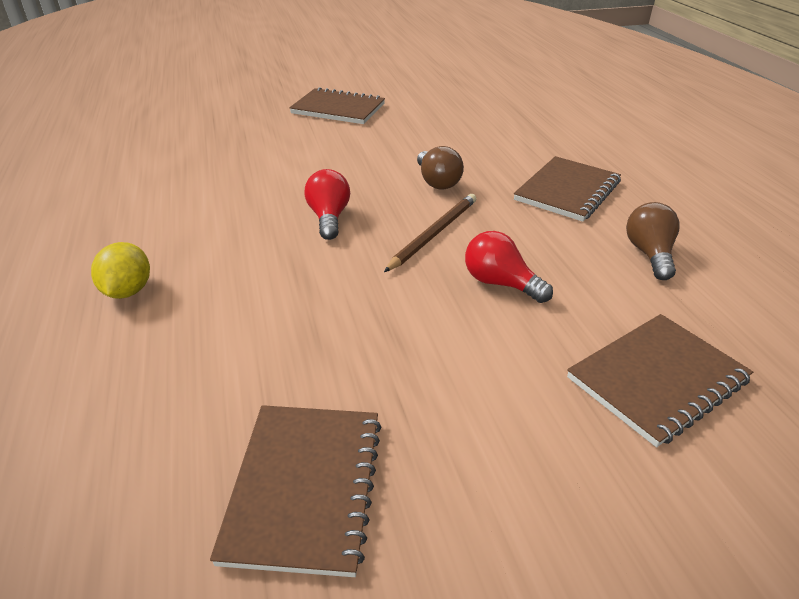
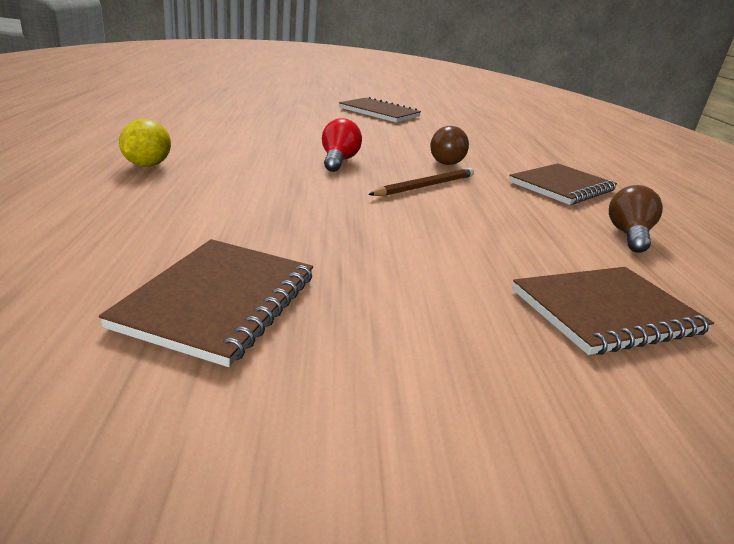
camera: 10 degrees right, 10 degrees down
(500, 283) = (473, 223): red light bulb -> none

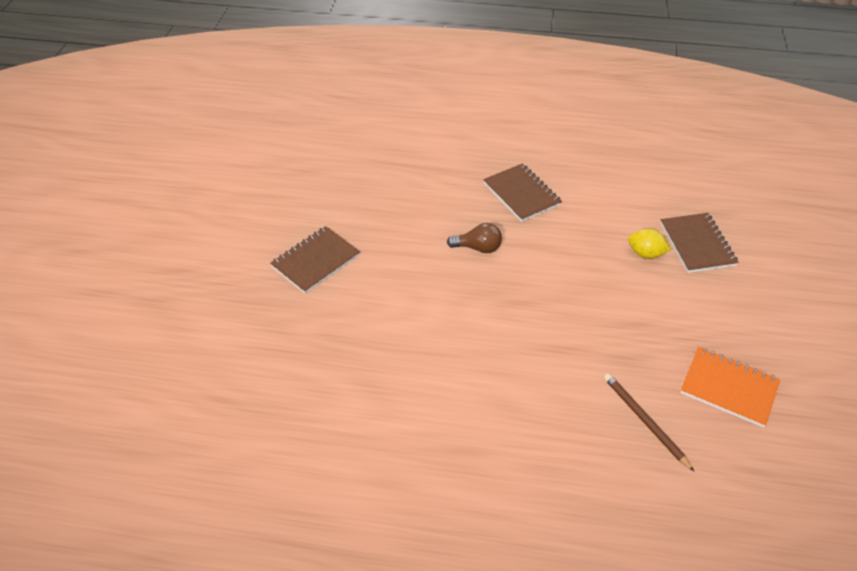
camera: 75 degrees left, 20 degrees up
(147, 165) = (545, 441): yellow lemon -> yellow lemon (645, 253)
(219, 301) = (728, 388): brown notebook -> orange notebook
(338, 161) = (499, 317): red light bulb -> none
(426, 186) = (543, 273): brown pencil -> brown pencil (644, 421)
(628, 235) = (602, 196): brown light bulb -> none

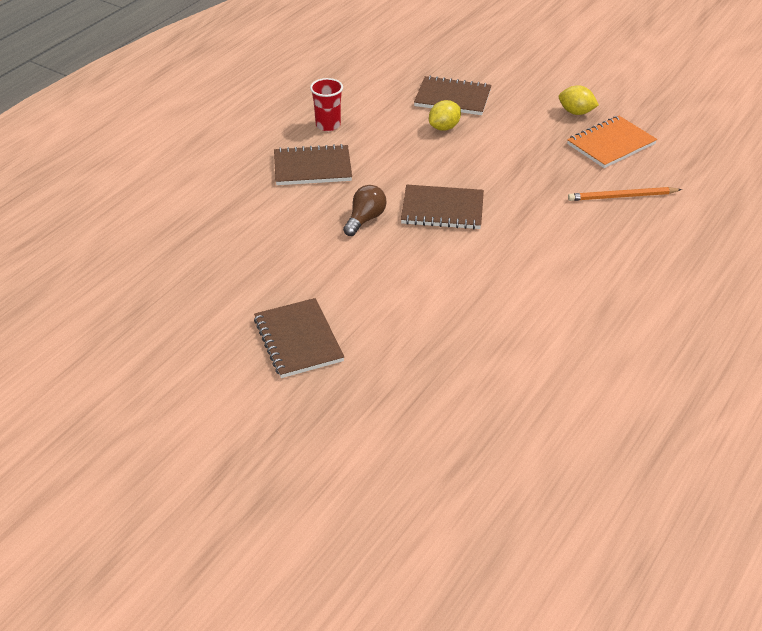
camera: 65 degrees left, 5 degrees down
(525, 291) = (442, 209): none -> brown notebook
(585, 182) = (328, 125): none -> red cup
(644, 421) = (622, 196): brown pencil -> orange pencil
(760, 343) = (576, 112): none -> yellow lemon

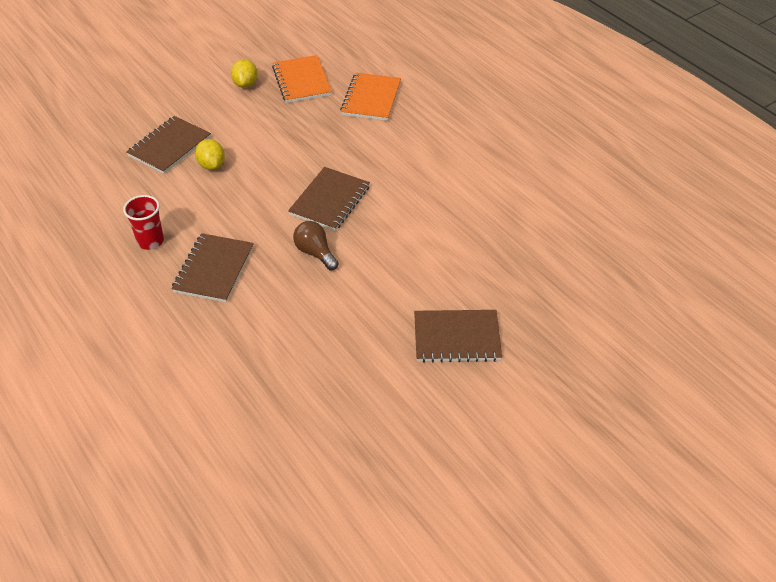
camera: 70 degrees left, 5 degrees up
(576, 112) = (245, 84): yellow lemon -> yellow lemon turned 45 degrees counterclockwise
(622, 196) = (371, 99): orange pencil -> orange notebook

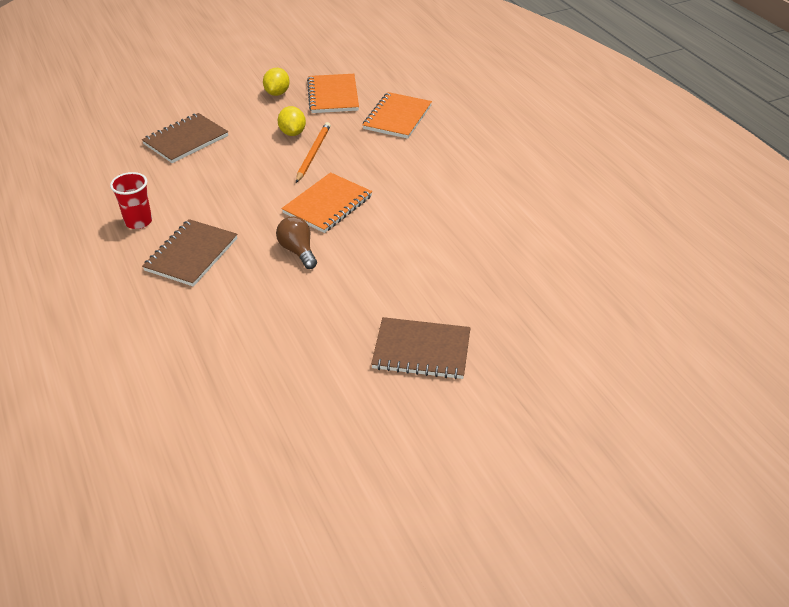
camera: 10 degrees right, 5 degrees down
(212, 165) = (221, 160): yellow lemon -> yellow lemon (292, 133)
(300, 147) = (313, 153): none -> orange pencil
(330, 200) = (327, 205): brown notebook -> orange notebook

